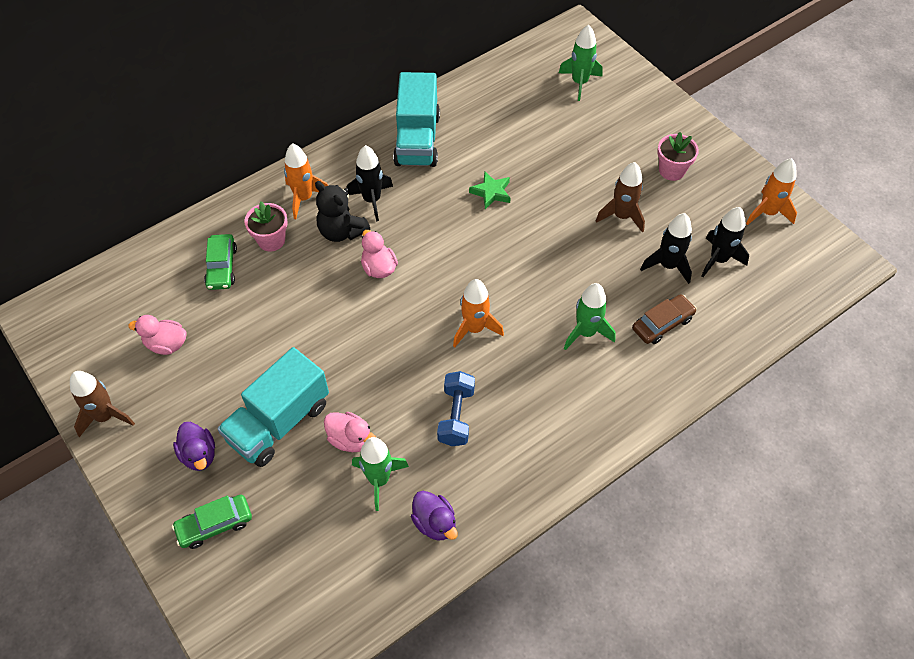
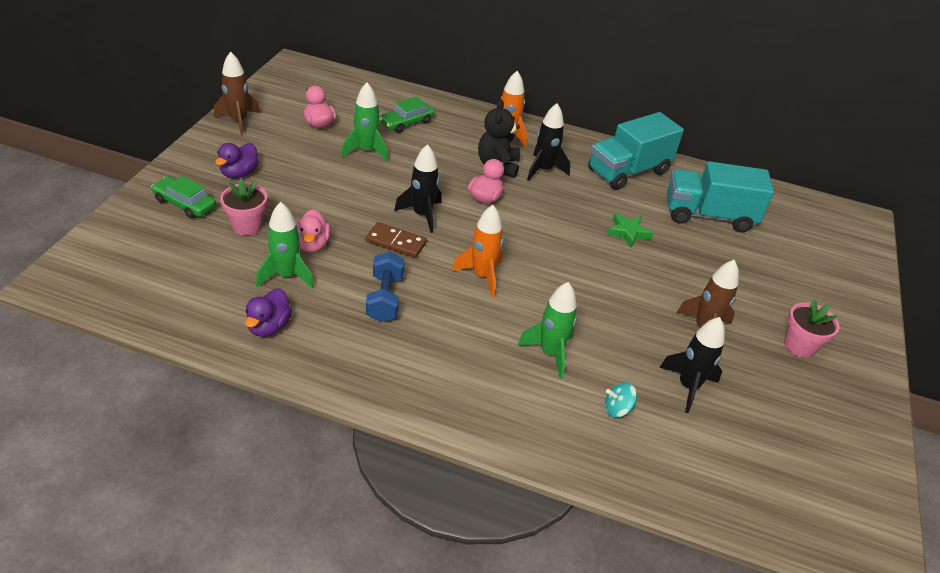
camera: 50 degrees right, 15 degrees down
(271, 240) = (453, 136): pink flower pot -> pink flower pot (247, 225)
(279, 422) = (297, 201): turquoise truck -> turquoise truck (708, 215)
(391, 370) = (396, 242): none -> brown domino
(456, 416) = (385, 298): blue dumbbell -> blue dumbbell turned 60 degrees counterclockwise
(579, 83) = (809, 242): green rocket -> green rocket (366, 151)
(662, 324) = (617, 409): brown car -> turquoise spinning top
(718, 259) = (741, 426): black rocket -> black rocket (422, 215)
(767, 213) = (847, 448): orange rocket -> none

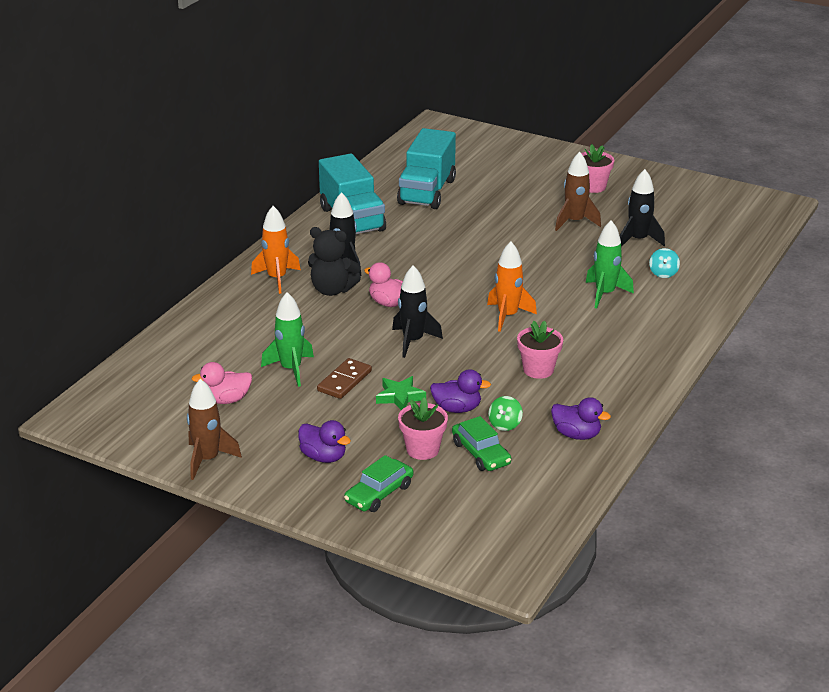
camera: 75 degrees left, 10 degrees down
(286, 276) = (505, 424): green rocket -> green spinning top
(312, 244) = (457, 408): pink duck -> purple duck
(385, 298) = (538, 370): blue dumbbell -> pink flower pot
(396, 242) = (456, 359): brown domino -> brown domino (344, 381)
(406, 122) = (236, 339): green car -> green car (481, 453)
(628, 232) = (449, 235): green star -> green star (400, 397)

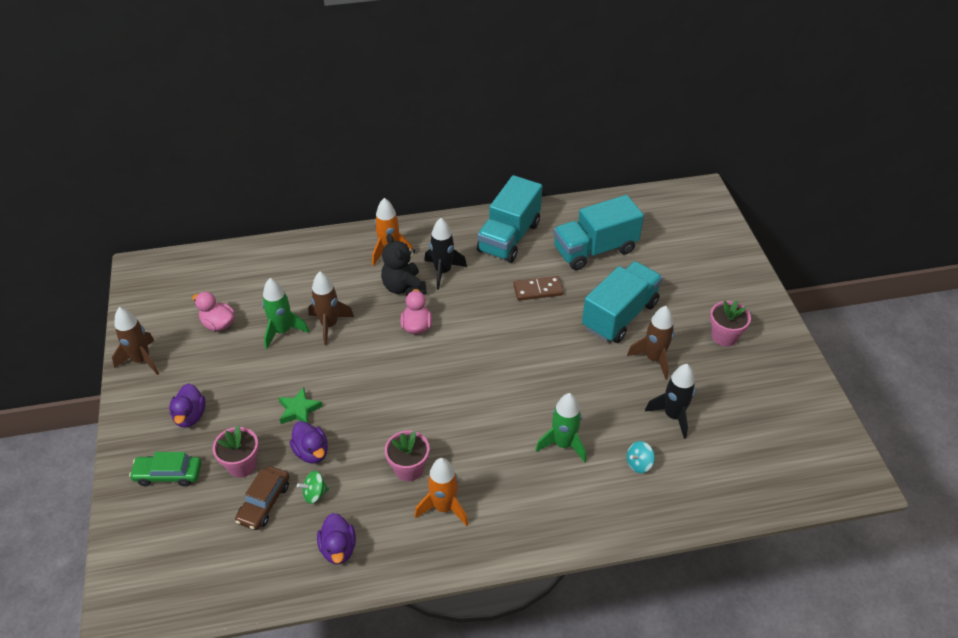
camera: 50 degrees right, 15 degrees up
(320, 343) = (329, 325): none -> brown rocket
(344, 381) = (293, 367): brown domino -> brown domino (538, 290)
(413, 341) = (378, 371): black rocket -> none
(481, 453) = (264, 502): green car -> brown car
(507, 316) = (467, 404): orange rocket -> orange rocket (444, 507)
(512, 214) = (619, 315): none -> turquoise truck

